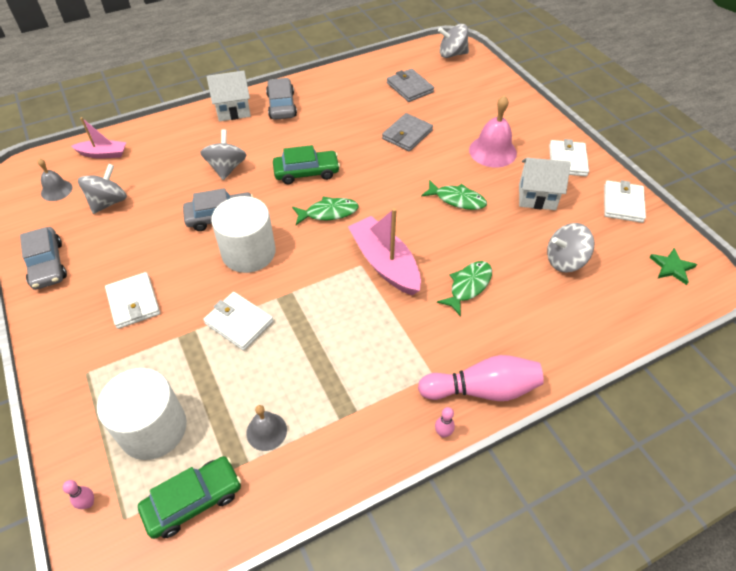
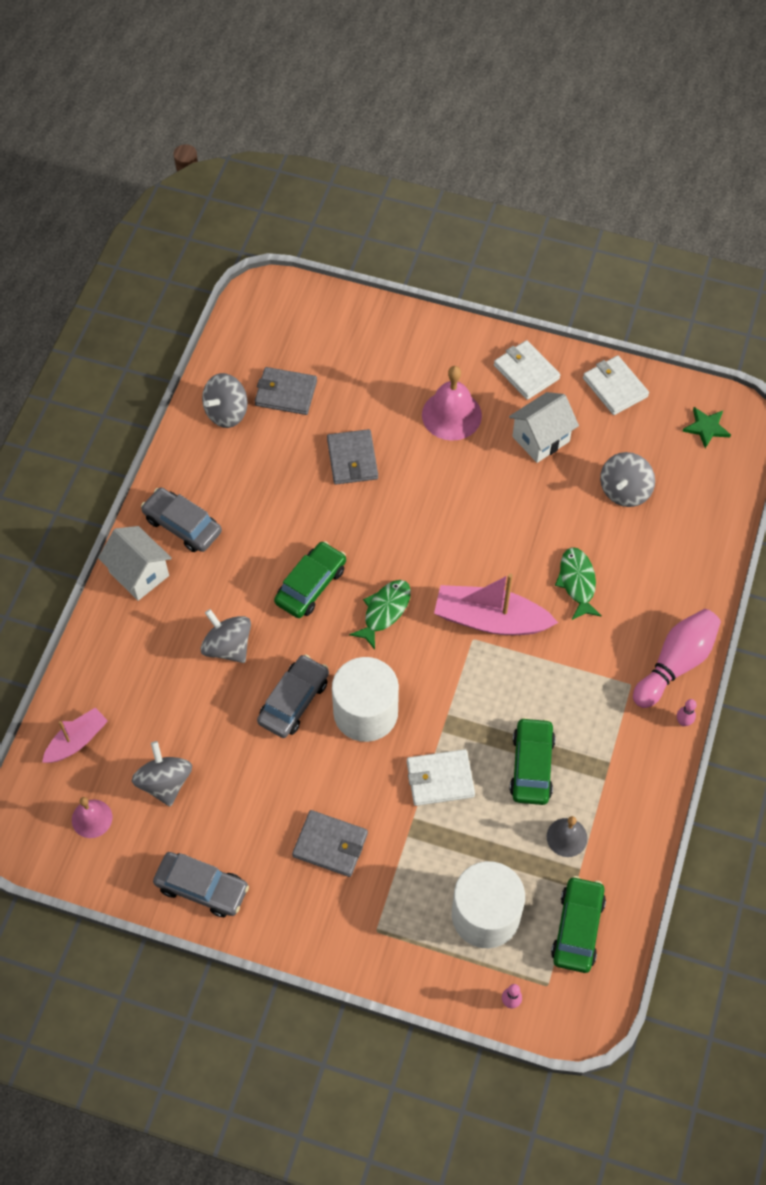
camera: 45 degrees left, 10 degrees up
(56, 190) = (92, 818): grey bell -> pink bell
(133, 302) = (330, 845): white wallet -> grey wallet
(233, 110) = (139, 574): white house -> white house turned 75 degrees counterclockwise
(302, 365) = (532, 766): none -> green car
(452, 54) = (277, 308): grey spinning top -> grey spinning top (226, 412)
(457, 200) = (478, 500): green fish -> none

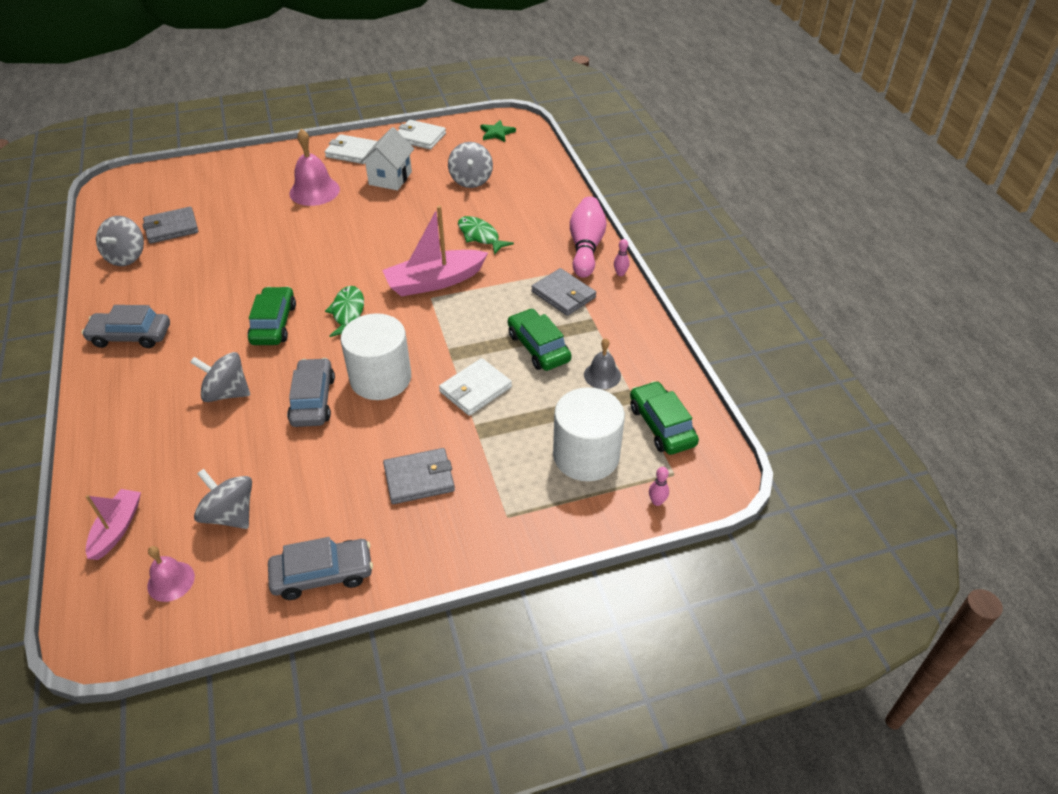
camera: 35 degrees left, 15 degrees down
(139, 574) = (108, 383): white house -> none
(352, 459) = (254, 241): grey wallet -> grey wallet (563, 295)

